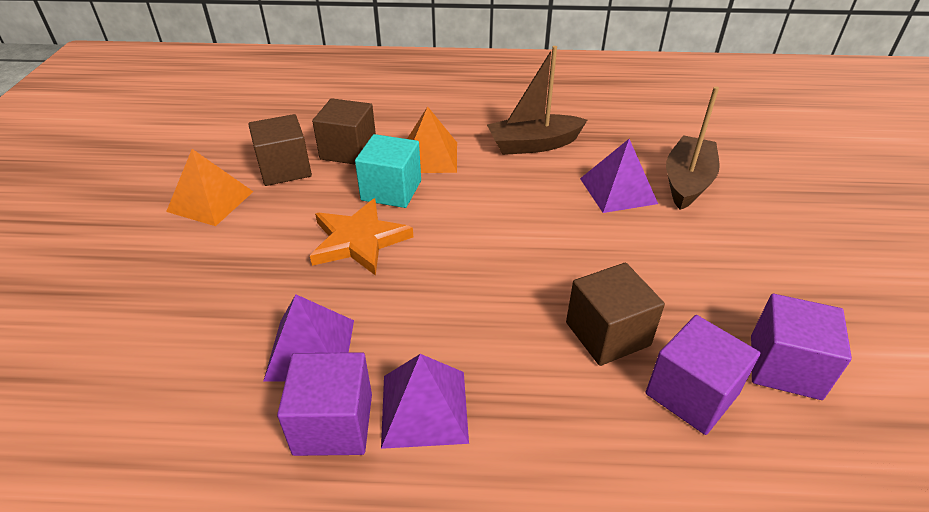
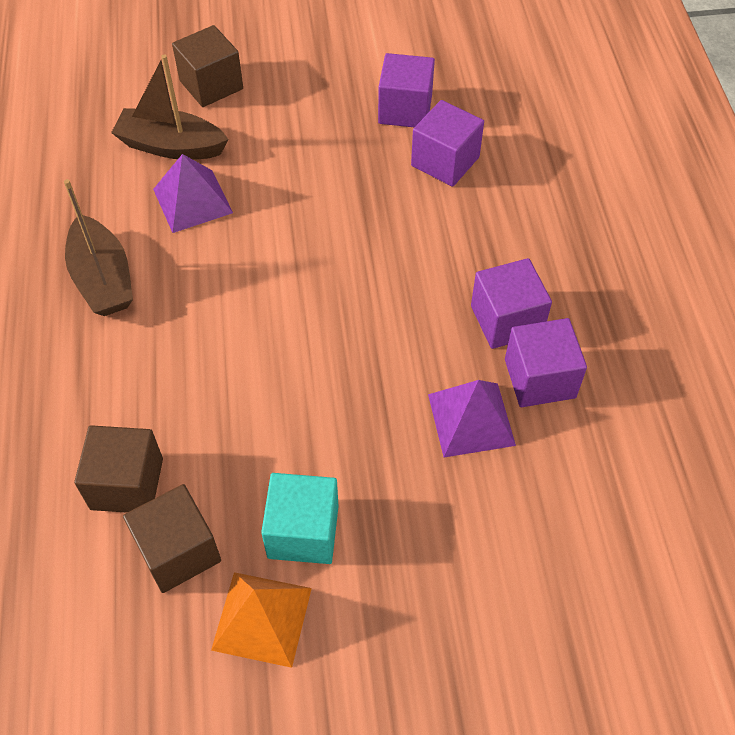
camera: 100 degrees left, 15 degrees up
(359, 240) = (312, 421): orange star -> none
(391, 190) = (214, 410): turquoise cube -> turquoise cube (303, 531)
(424, 408) = (506, 320): purple pyramid -> purple cube
(430, 157) = (137, 384): orange pyramid -> none
(607, 334) = (398, 208): brown cube -> brown cube (211, 85)

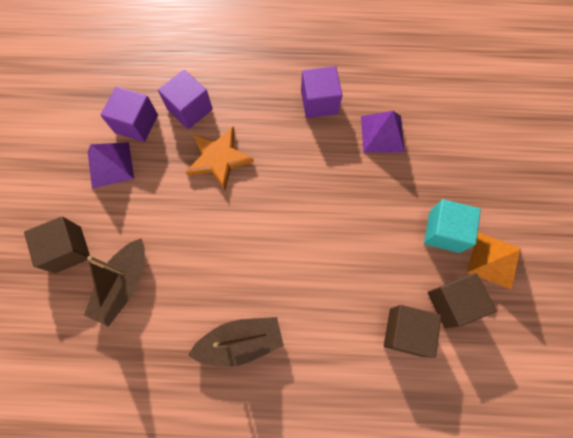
camera: 80 degrees left, 15 degrees up
(192, 200) = (182, 273): purple pyramid -> purple pyramid (110, 165)
(371, 209) = (219, 159): none -> orange star
(539, 378) = (360, 95): purple cube -> none

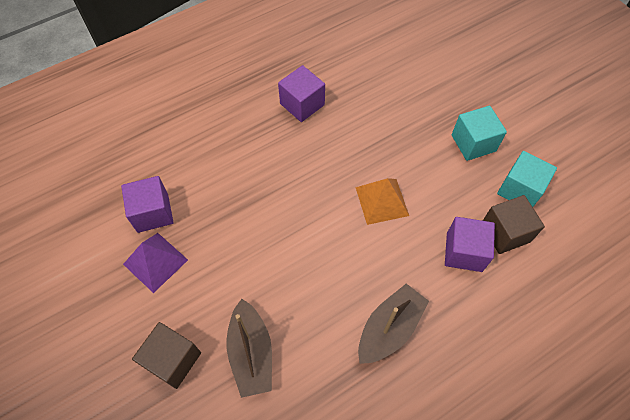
camera: 35 degrees left, 10 degrees down
(190, 109) = (194, 172): purple cube -> purple cube (464, 252)
(219, 159) = (253, 197): orange star -> none
(382, 134) = (371, 100): purple pyramid -> none
(452, 303) = (520, 190): brown cube -> turquoise cube
(494, 260) = (523, 141): orange pyramid -> orange pyramid (382, 201)

